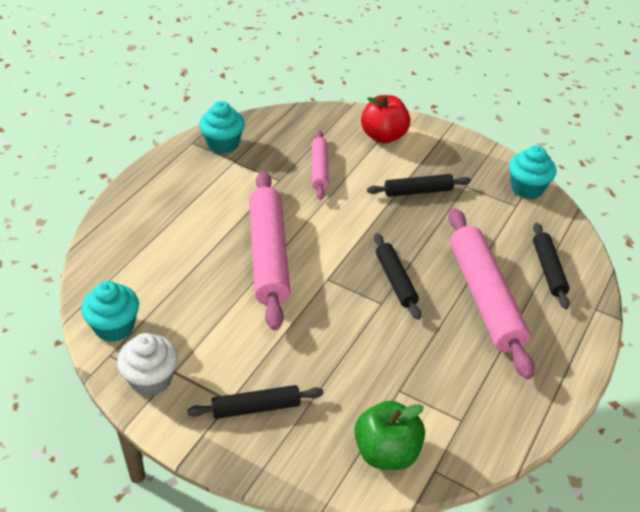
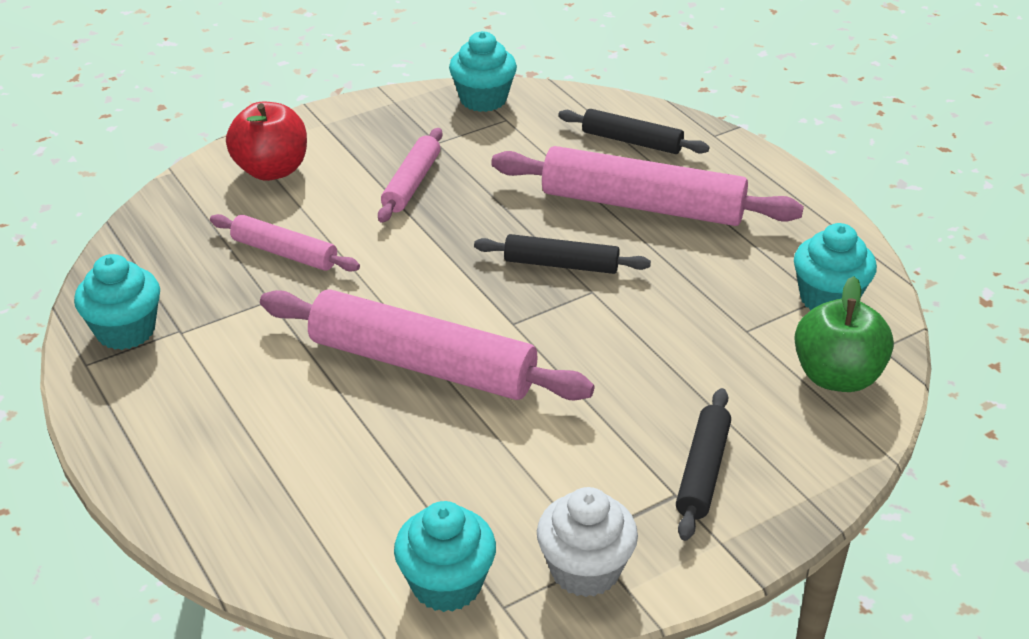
camera: 60 degrees left, 5 degrees down
(418, 191) = (412, 183): black rolling pin -> pink rolling pin
(464, 425) = (828, 299): none -> turquoise cupcake

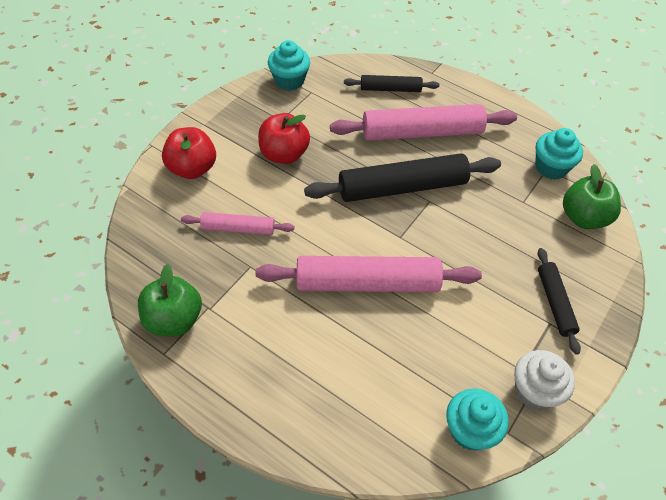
camera: 25 degrees left, 15 degrees up
(126, 331) = (174, 319): turquoise cupcake -> green apple
(412, 183) = (284, 154): pink rolling pin -> red apple
(561, 264) = (402, 187): black rolling pin -> black rolling pin, size x1.86

